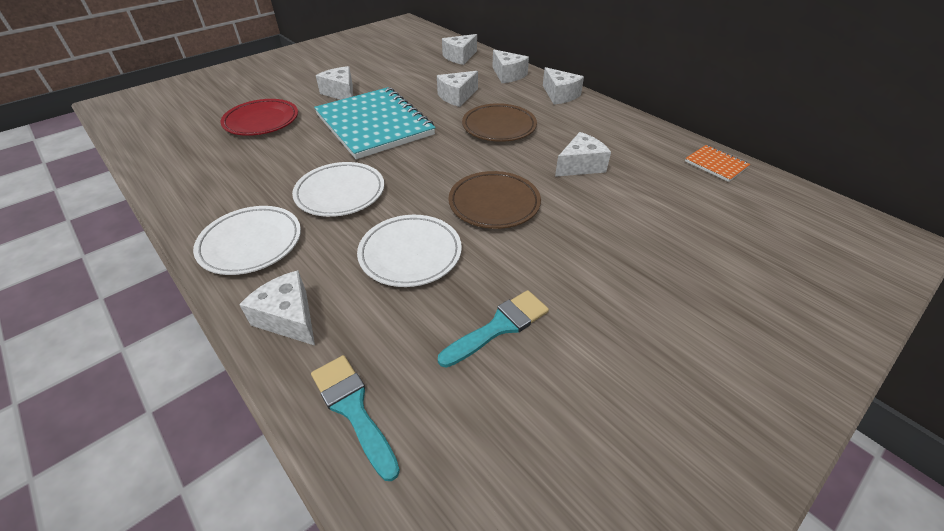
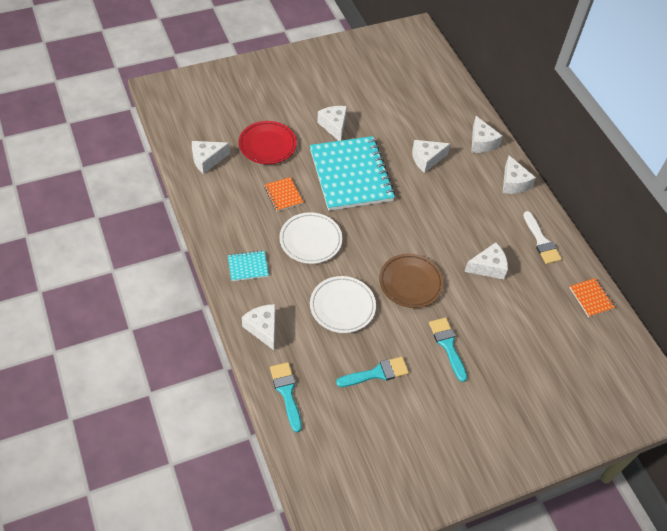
camera: 15 degrees right, 10 degrees up
(251, 243) = (248, 266): white plate -> turquoise notebook
(291, 159) = (283, 195): none -> orange notebook
(460, 57) = (449, 103): white cheese -> white cheese (207, 160)
(499, 127) = (446, 206): brown plate -> none
(583, 259) = (447, 345): none -> turquoise brush
(622, 131) = (541, 241): none -> white brush

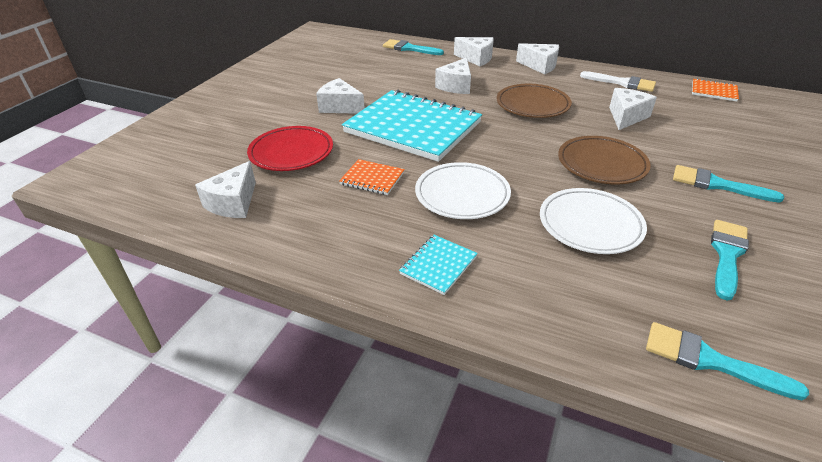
camera: 40 degrees left, 15 degrees down
(263, 328) = (562, 314): white cheese -> none
(447, 212) = (532, 105): none -> brown plate
(451, 98) = (409, 48): none -> turquoise brush

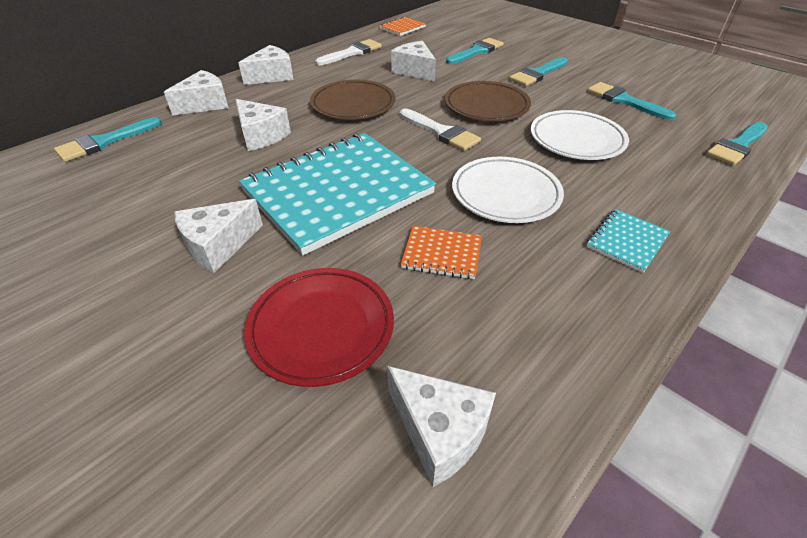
camera: 70 degrees left, 5 degrees up
(372, 179) = (442, 254): orange notebook -> orange notebook turned 60 degrees clockwise
(438, 265) = (626, 241): turquoise notebook -> turquoise notebook turned 75 degrees clockwise
(529, 150) = (441, 132): none -> white brush
(720, 140) = (476, 51): none -> turquoise brush

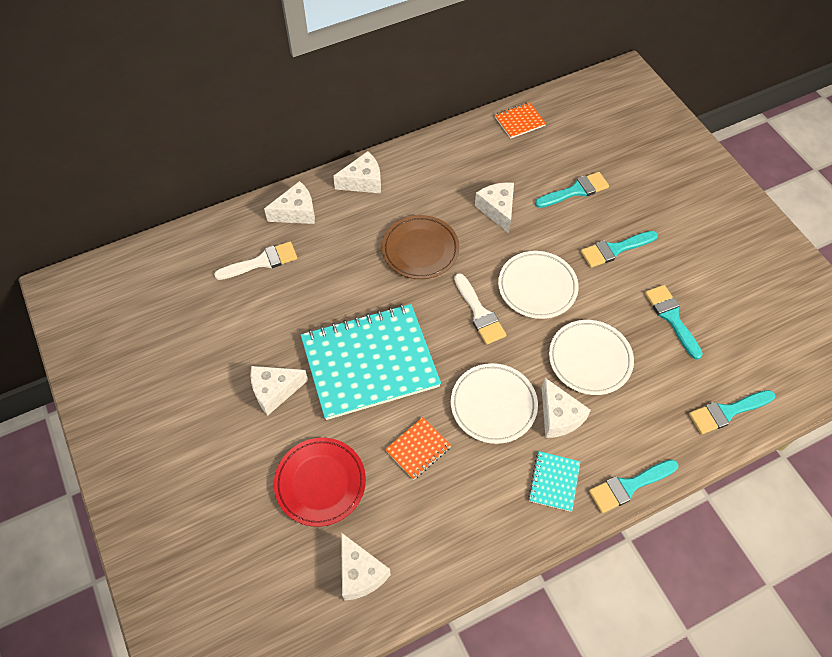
camera: 20 degrees right, 15 degrees up
(104, 142) = (212, 245): turquoise brush -> turquoise brush (629, 486)
(261, 136) = (331, 273): white cheese -> white cheese (558, 416)
(352, 53) = (450, 159): white brush -> white brush (262, 262)
(442, 254) = (418, 449): orange notebook -> orange notebook turned 75 degrees counterclockwise
(486, 106) = (537, 287): brown plate -> white plate
(626, 241) = (554, 482): turquoise notebook -> turquoise notebook turned 45 degrees counterclockwise

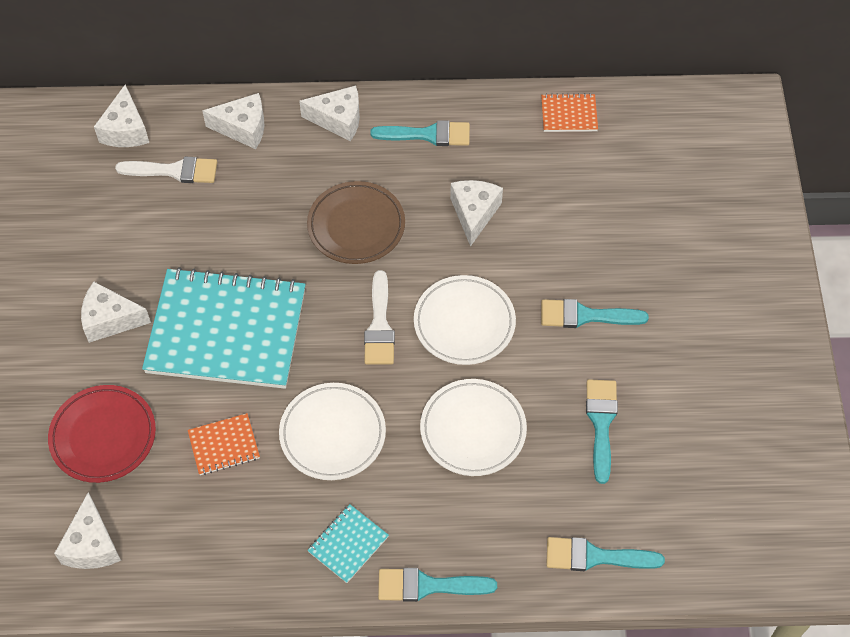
camera: 25 degrees right, 0 degrees up
(558, 416) = (397, 477): white cheese -> white cheese (125, 130)
(575, 191) = (583, 226): turquoise brush -> turquoise brush (428, 135)

